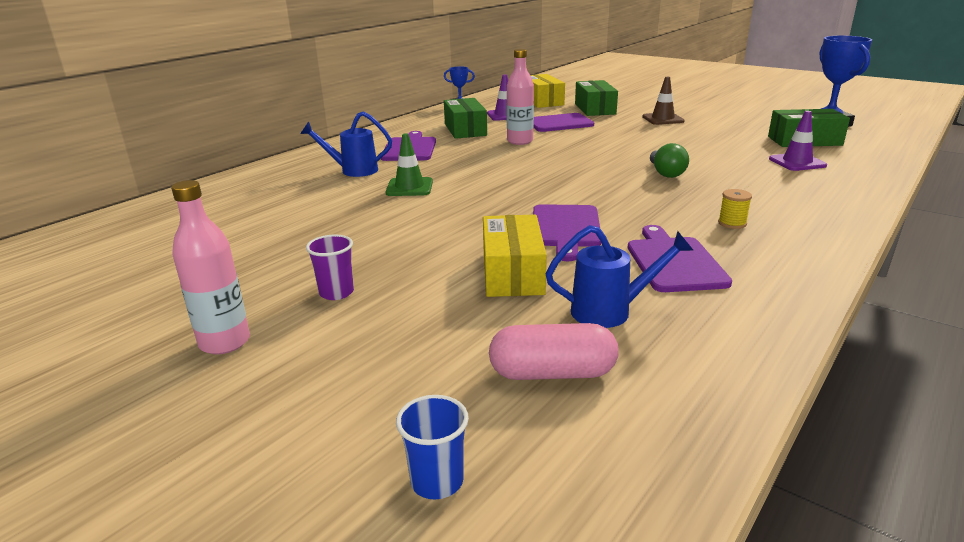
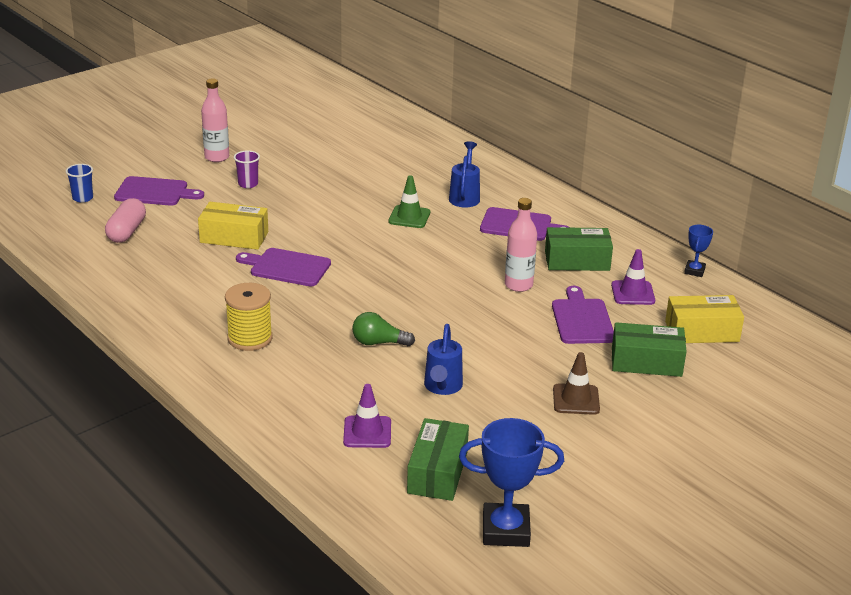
camera: 100 degrees right, 5 degrees up
(611, 311) = (166, 258): blue watering can -> blue watering can (442, 387)
(674, 262) = (207, 295): purple cutting board -> purple cutting board (154, 192)
(732, 223) = (250, 338): yellow spool -> yellow spool, size x1.98

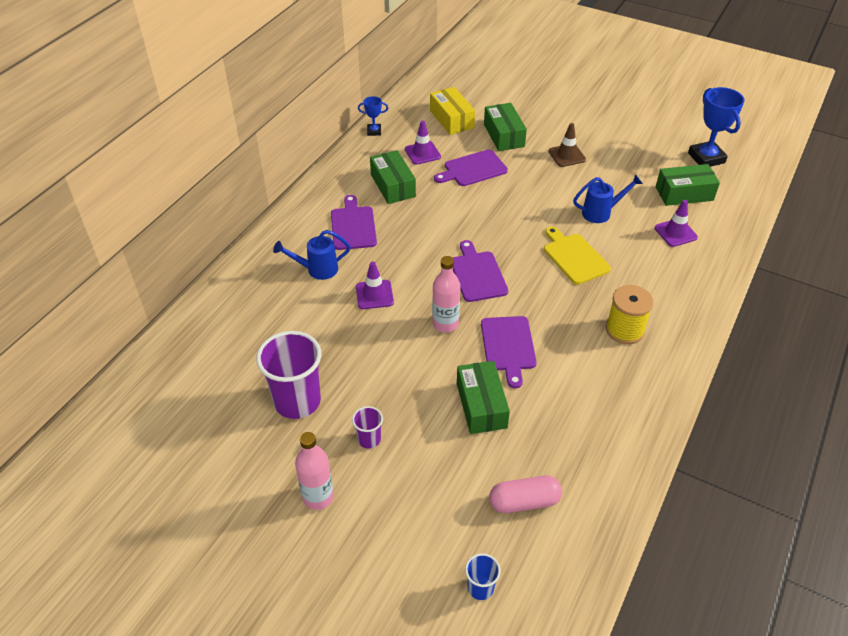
camera: 110 degrees left, 15 degrees up
(154, 192) = (429, 519): purple cutting board -> purple cutting board (477, 274)
(234, 237) = (481, 405): yellow box -> green box
(313, 164) = (297, 401): none -> purple cup
(379, 343) = (574, 257): green light bulb -> yellow cutting board
(409, 217) = (374, 295): green traffic cone -> purple traffic cone
(518, 285) = (447, 207): pink bottle -> pink bottle (445, 324)

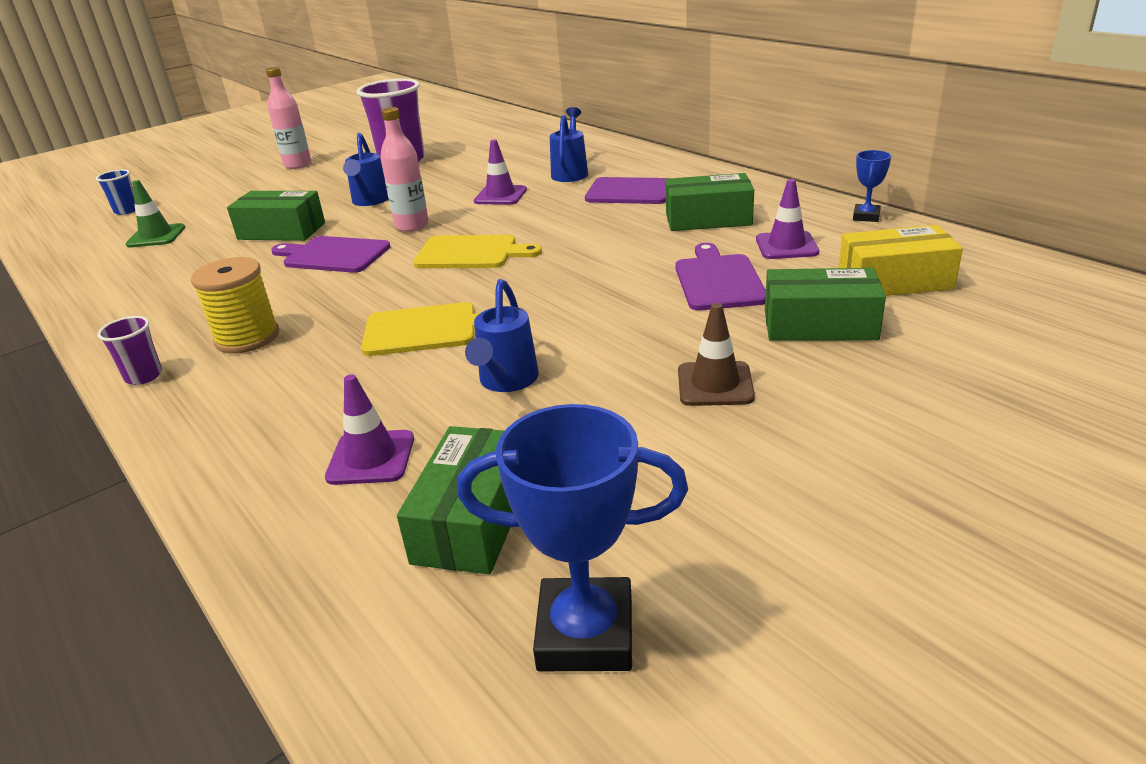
camera: 115 degrees right, 15 degrees down
(369, 439) = (321, 183): purple cup -> purple cup (144, 376)
(405, 375) = (369, 201): none -> blue watering can
(477, 274) = (470, 253): purple cutting board -> yellow cutting board
(524, 502) = (156, 236): pink capsule -> green traffic cone

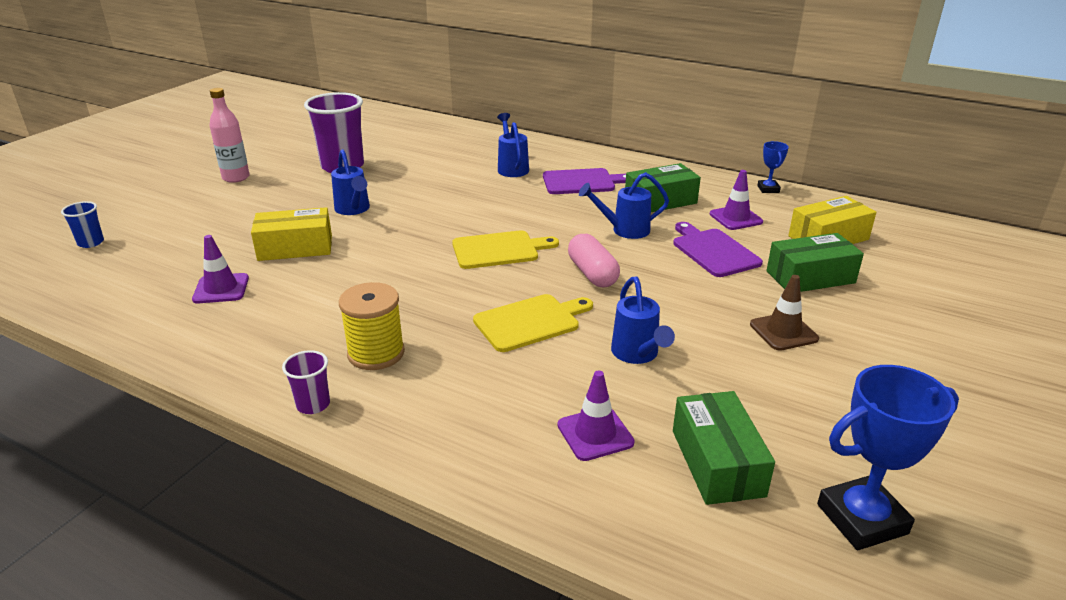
camera: 25 degrees left, 0 degrees up
(156, 236) = (161, 267): green traffic cone -> none
(281, 231) = (295, 248): green box -> yellow box
(333, 255) = (374, 265): purple cutting board -> none
(412, 226) = (420, 230): pink bottle -> none
(500, 196) = (472, 194): purple traffic cone -> purple traffic cone (221, 289)
(546, 288) = (592, 274): none -> pink capsule
(631, 246) = (624, 230): none -> blue watering can

